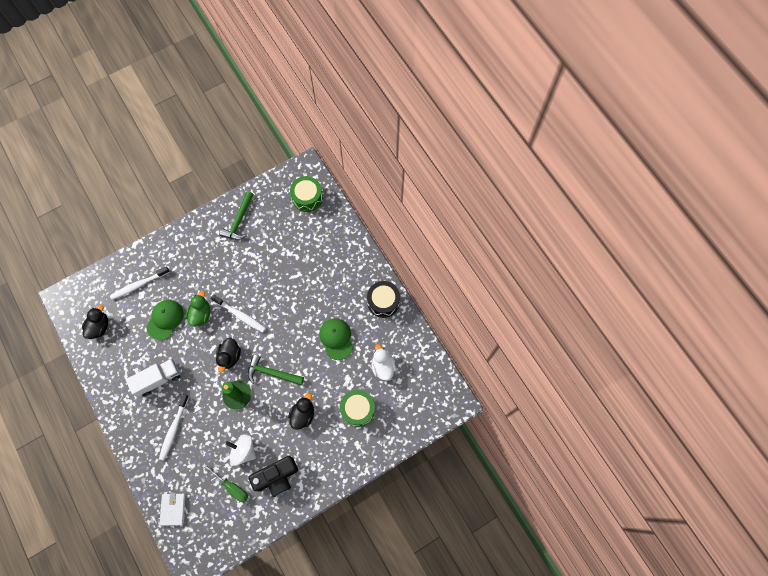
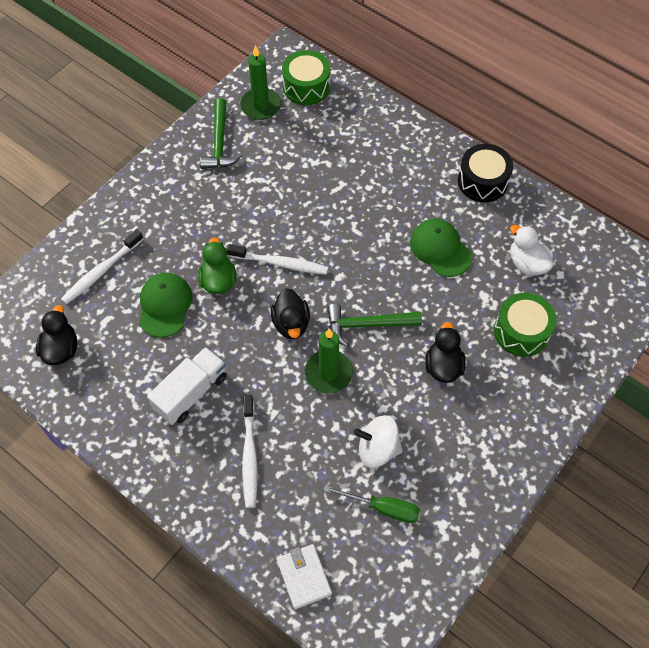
camera: 20 degrees left, 10 degrees down
(274, 202) = (260, 106): none -> green candle
(277, 477) = (448, 468): black camera -> none

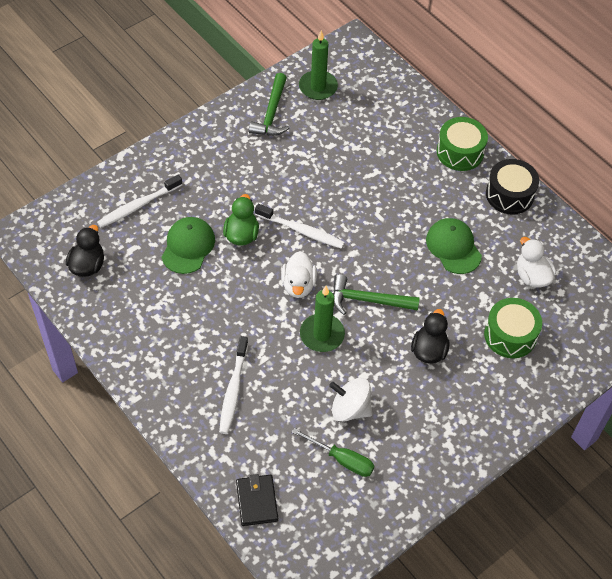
camera: 10 degrees right, 5 degrees down
(191, 393) = (194, 326): white truck -> none
(291, 323) = (298, 285): black duck -> white duck
(304, 577) = (257, 501): white wallet -> black wallet
(306, 87) = (365, 78): green drum -> green drum (460, 152)

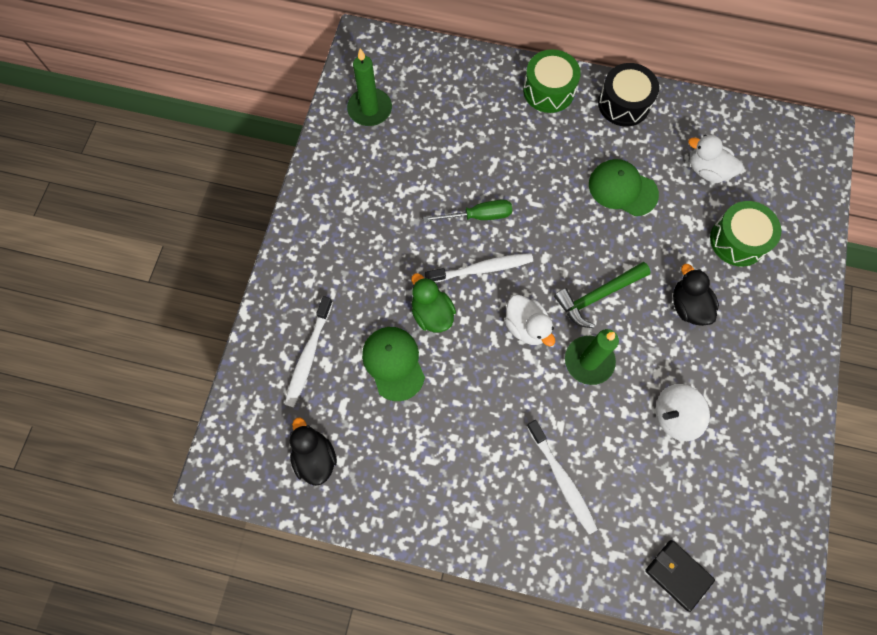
camera: 35 degrees left, 15 degrees up
(271, 113) = (350, 166): green hammer -> none
(342, 459) = (710, 472): green screwdriver -> green screwdriver (478, 216)

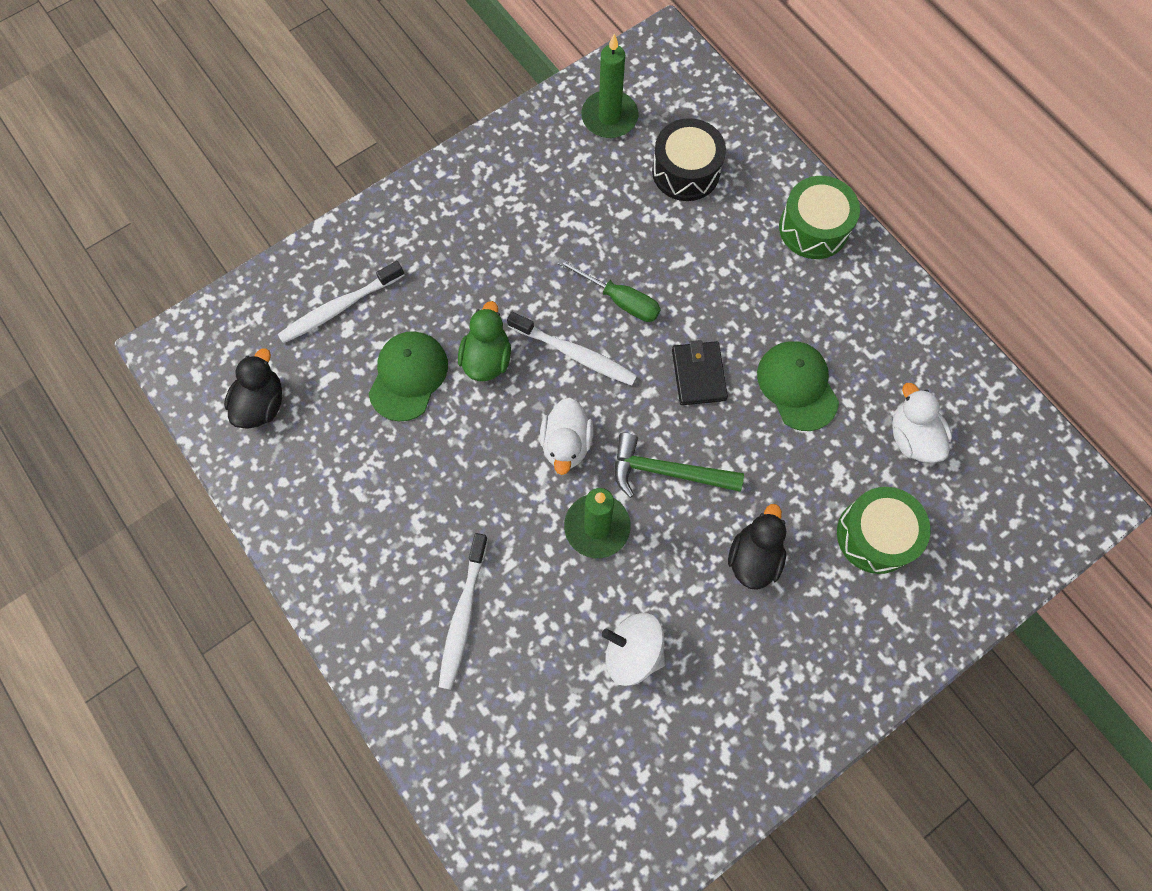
camera: 40 degrees right, 0 degrees up
(624, 103) = (884, 300): black drum -> black drum (686, 171)
(678, 574) = (489, 802): black wallet -> black wallet (698, 375)

